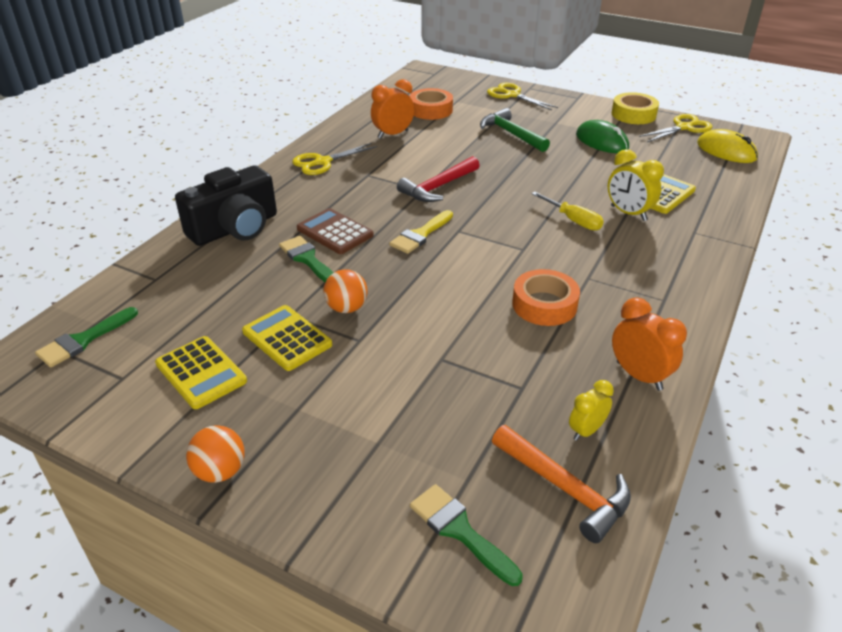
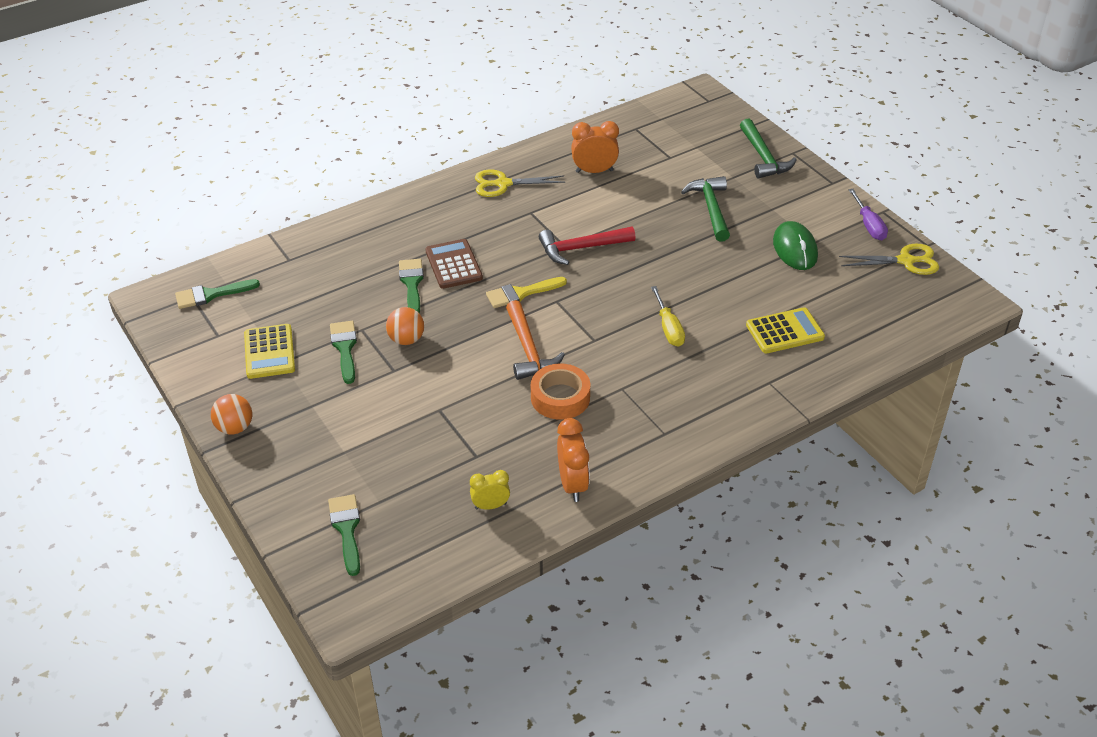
camera: 30 degrees right, 5 degrees up
(235, 228) = (379, 232): black camera -> none
(287, 338) = (345, 348): yellow calculator -> green brush
(431, 110) = (659, 151): orange tape -> none
(512, 95) = (763, 157): yellow scissors -> green hammer
(564, 488) = (437, 535): orange hammer -> orange hammer (528, 349)
(628, 213) = (728, 340): yellow clock -> none
(633, 114) = (869, 225): yellow tape -> purple screwdriver
(726, 151) = (916, 306): yellow mouse -> none

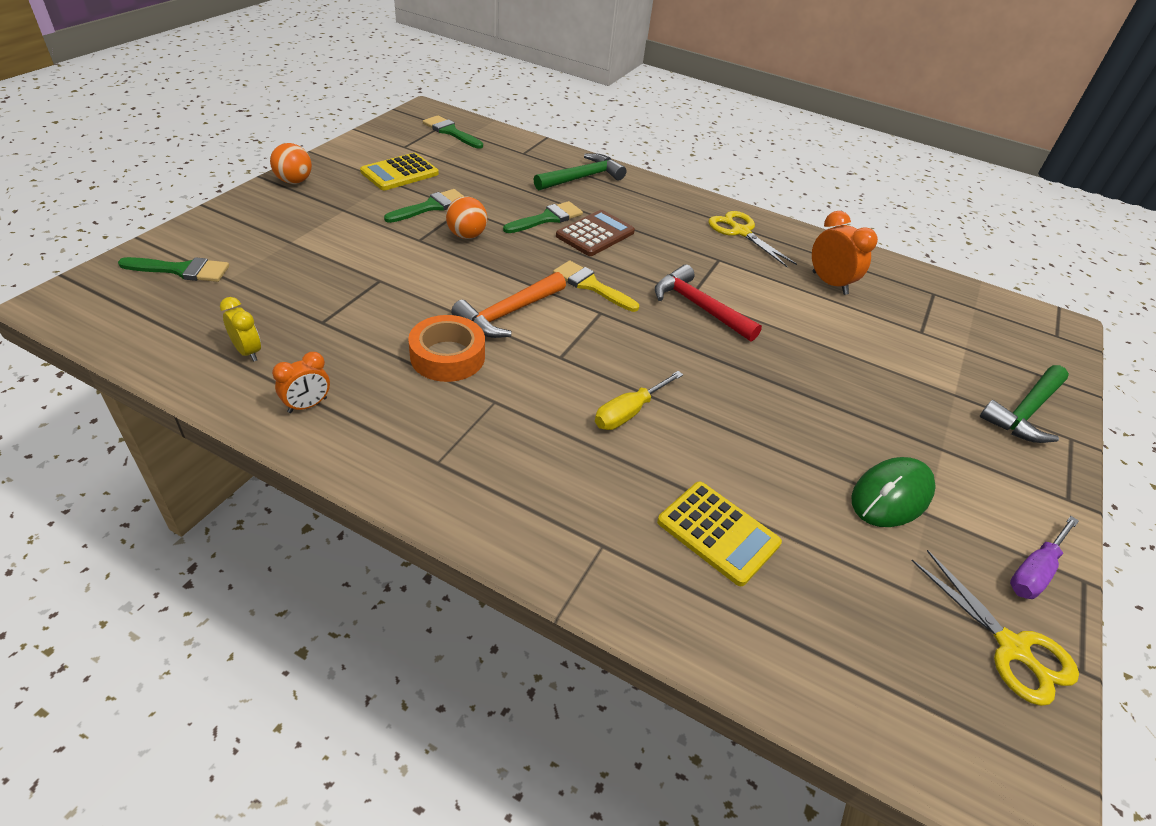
camera: 55 degrees right, 0 degrees up
(347, 529) = (182, 270): green brush -> green brush turned 45 degrees clockwise
(572, 484) = (307, 405): orange clock -> orange clock, size x0.65
(711, 209) = (875, 390): green hammer -> green hammer (582, 178)

